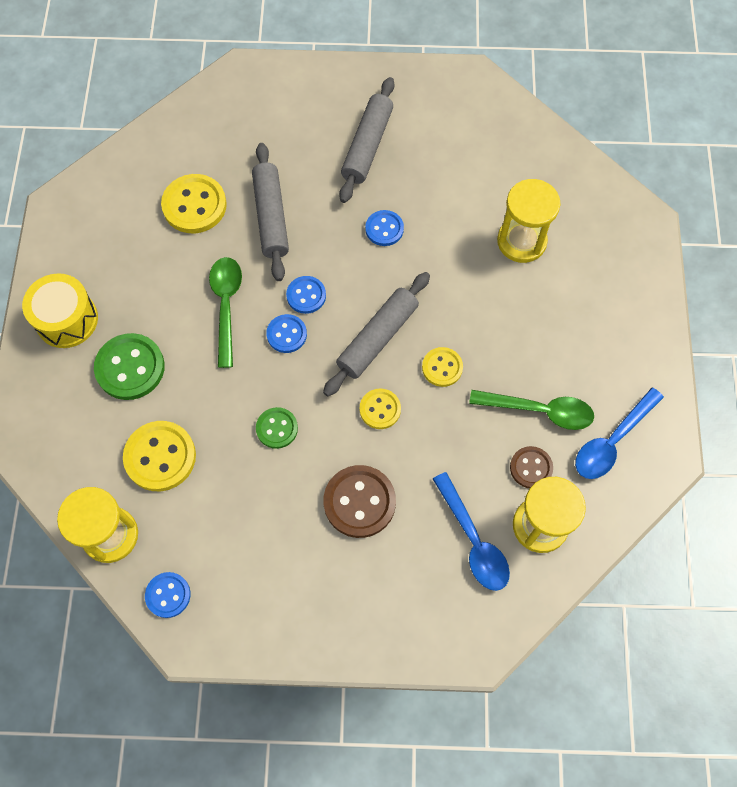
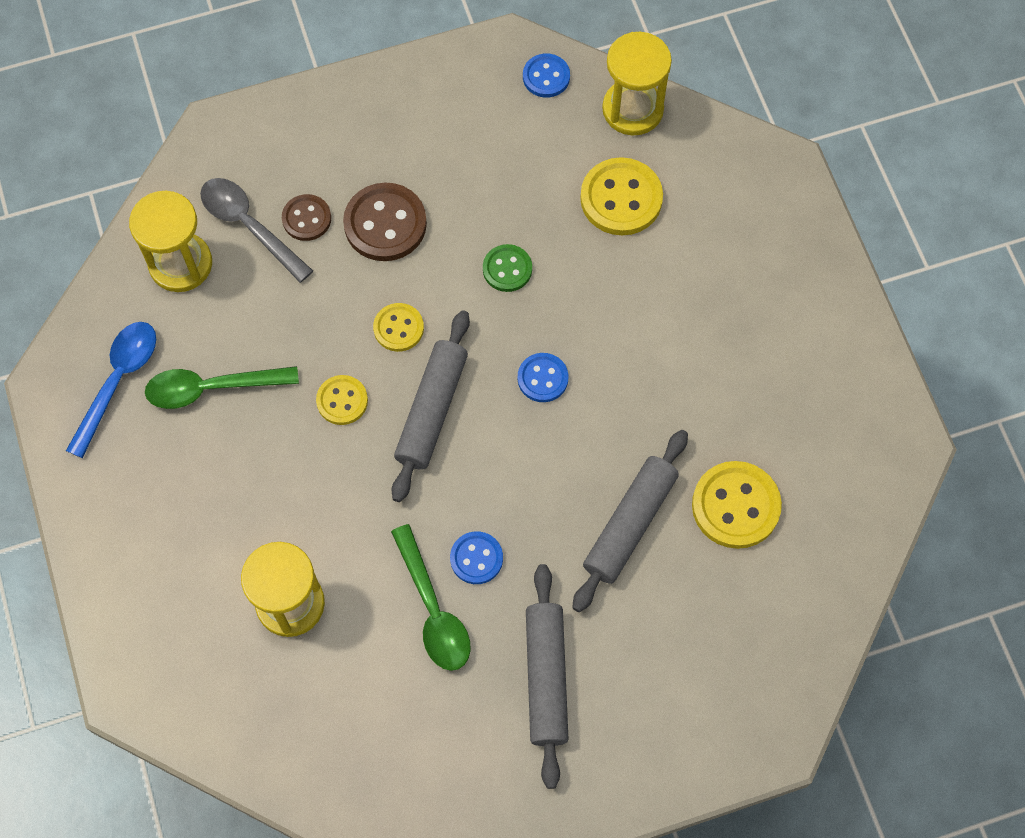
camera: 160 degrees right, 0 degrees up
(67, 319) = (809, 308): yellow drum -> none
(130, 368) = (705, 279): green button -> none
(226, 306) = (631, 388): green spoon -> green spoon (433, 609)
(271, 217) = (630, 524): grey rolling pin -> grey rolling pin turned 60 degrees clockwise
(306, 295) = (540, 434): blue button -> none
(473, 540) = (249, 226): blue spoon -> grey spoon
(531, 468) = (206, 321): brown button -> brown button (306, 219)

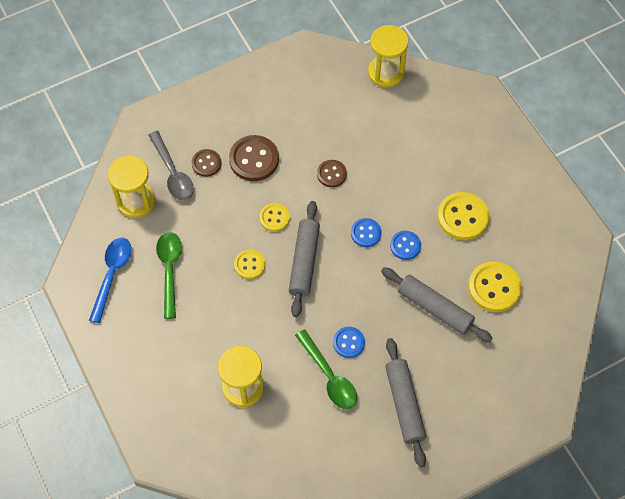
camera: 10 degrees left, 5 degrees down
(211, 388) = (169, 270): green spoon -> green spoon turned 105 degrees clockwise
(249, 226) = (173, 173): grey spoon -> grey spoon turned 150 degrees counterclockwise
(507, 269) = (331, 174): green button -> brown button
(546, 77) = (331, 62): blue button -> blue button (405, 246)
(621, 198) = (390, 124): yellow button -> yellow button (462, 217)
(630, 524) = (435, 308): grey rolling pin -> grey rolling pin turned 75 degrees counterclockwise

